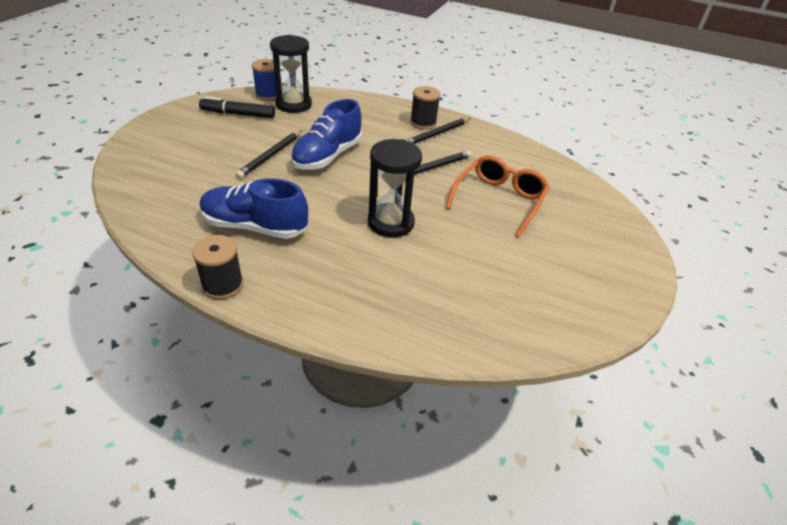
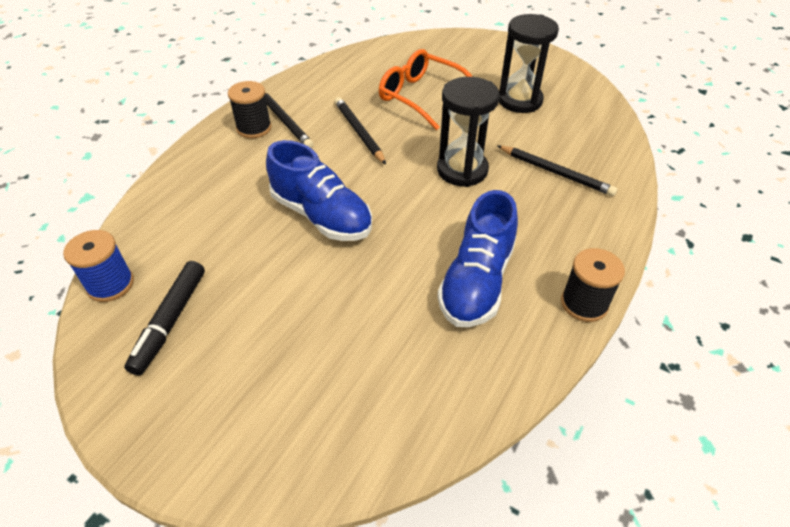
camera: 80 degrees left, 5 degrees up
(270, 156) = (312, 273): black pencil -> black pencil (556, 173)
(294, 104) = (159, 251): black hourglass -> black hourglass (519, 100)

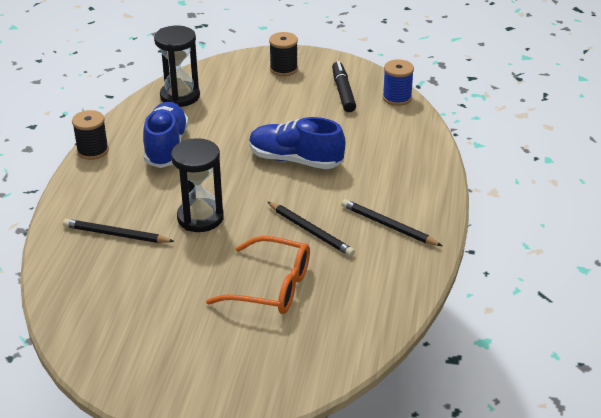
camera: 160 degrees right, 10 degrees down
(254, 128) = (409, 212): black spool -> black spool (283, 69)
(519, 100) = (161, 308): black hourglass -> black hourglass (180, 96)

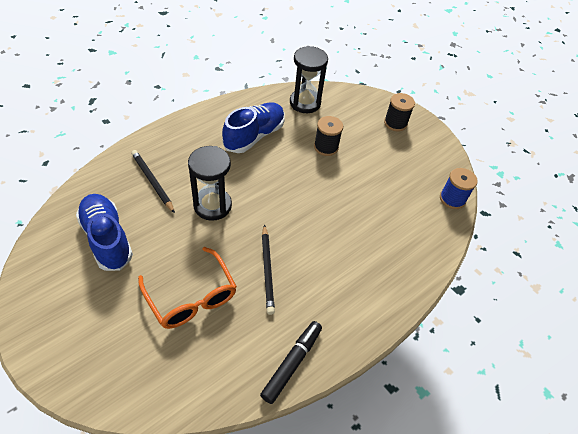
camera: 35 degrees right, 15 degrees up
(93, 151) = (210, 110): black spool -> black spool (326, 147)
(295, 160) = (322, 203): blue shoe -> blue shoe (107, 239)
(343, 92) = (417, 168): black marker -> black marker (292, 363)
(388, 226) = (325, 308): black pencil -> none

